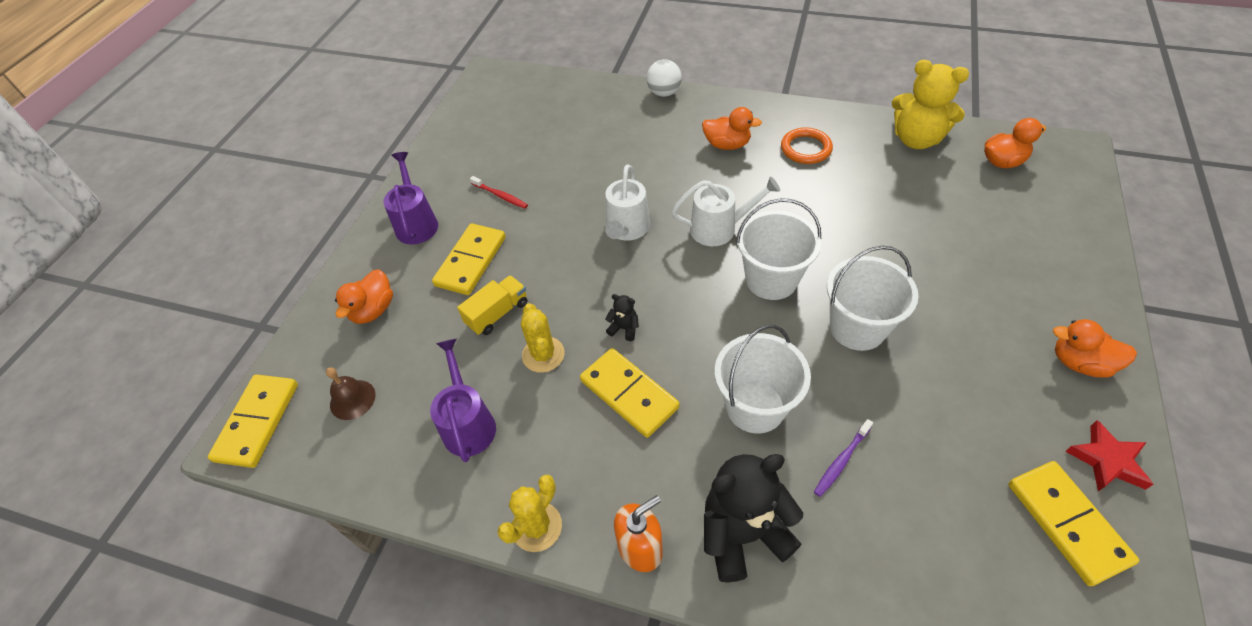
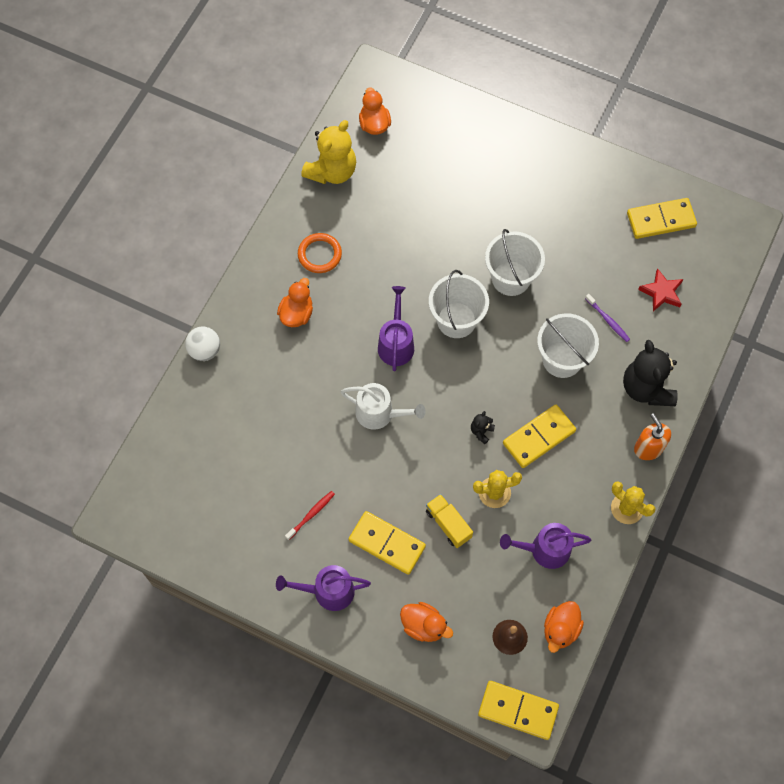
camera: 85 degrees left, 15 degrees up
(719, 228) = (396, 343): white watering can -> purple watering can
(1080, 363) = (562, 164): orange duck -> orange duck (560, 629)
(1107, 460) = (627, 183): red star -> red star (661, 292)

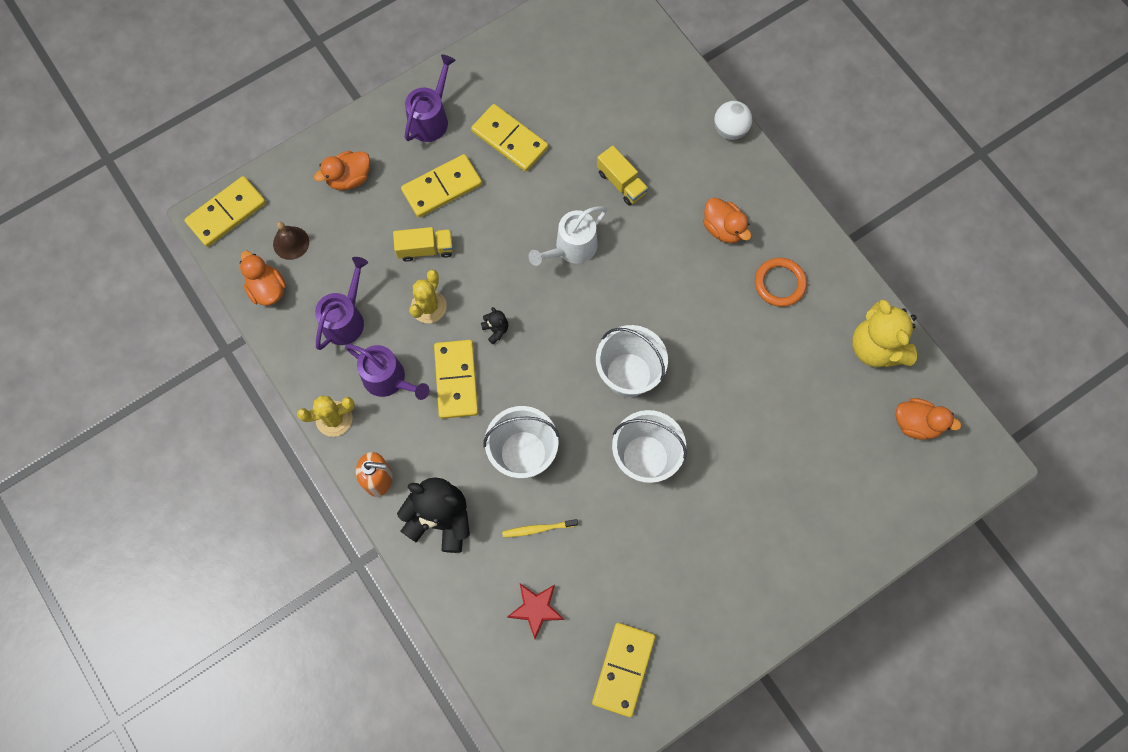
camera: 120 degrees right, 5 degrees up
(300, 407) = (621, 183): none -> yellow truck
(311, 514) = (509, 140): red toothbrush -> yellow domino
(396, 343) = (636, 303): purple watering can -> purple watering can (388, 379)
(608, 320) = (538, 529): purple toothbrush -> yellow toothbrush

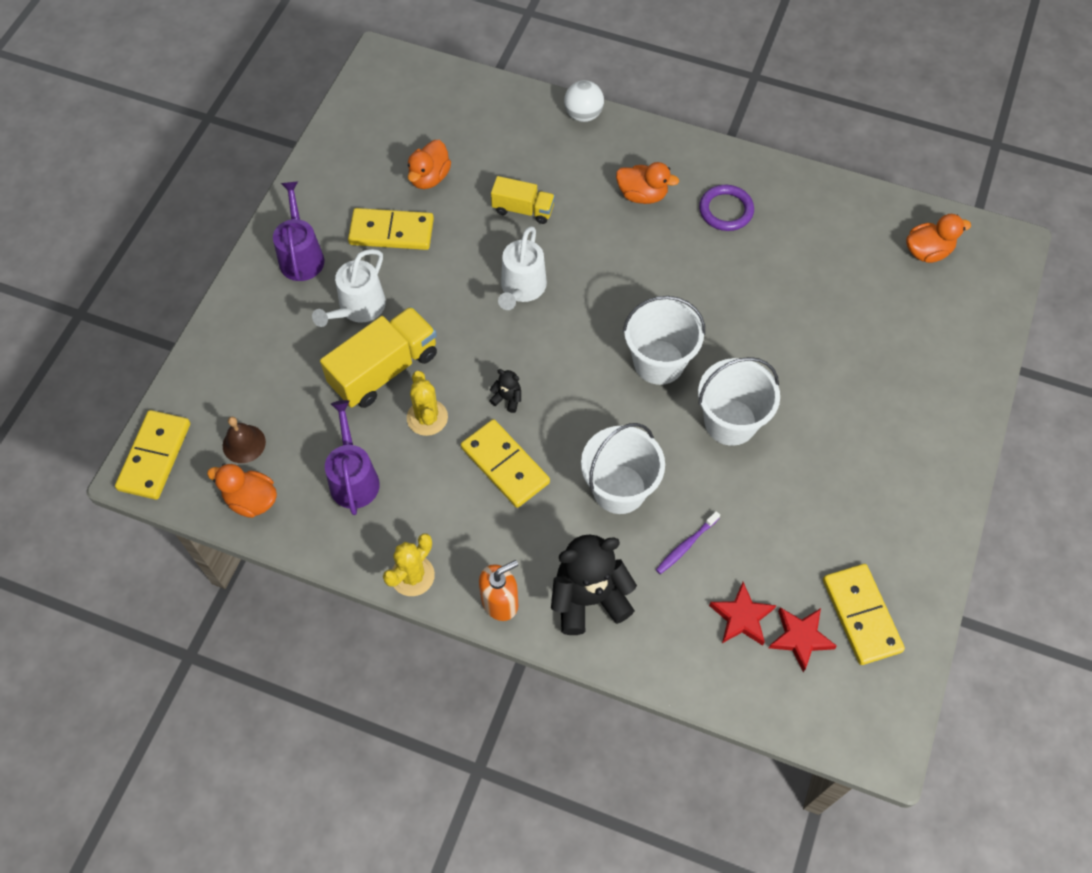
camera: 35 degrees left, 10 degrees down
(349, 178) = (259, 352): orange duck -> orange duck (429, 177)
(388, 379) = (439, 506): purple watering can -> none
(425, 249) = (384, 370): yellow truck -> yellow truck, size x1.72
(442, 187) = (358, 308): yellow domino -> white watering can
(538, 529) = (686, 545): yellow toothbrush -> purple toothbrush
(565, 654) = (800, 638): none -> red star
(779, 283) = (726, 210): orange ring -> purple ring
(876, 347) = (846, 212): yellow teddy bear -> none

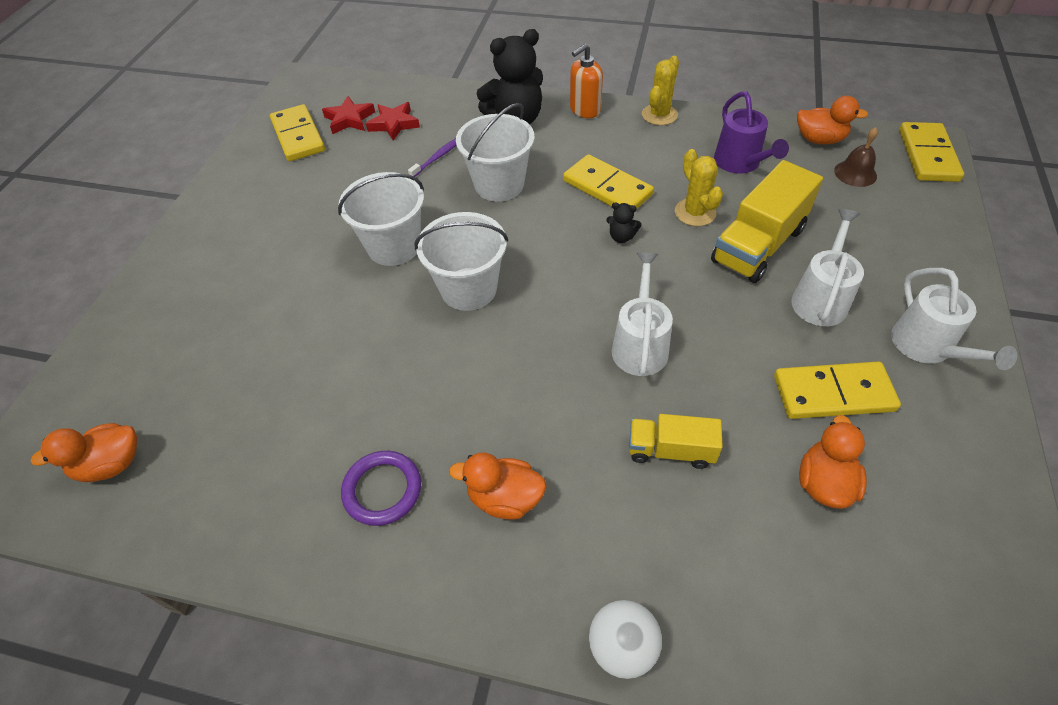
camera: 175 degrees right, 10 degrees down
(301, 256) = (926, 347): purple watering can -> white watering can

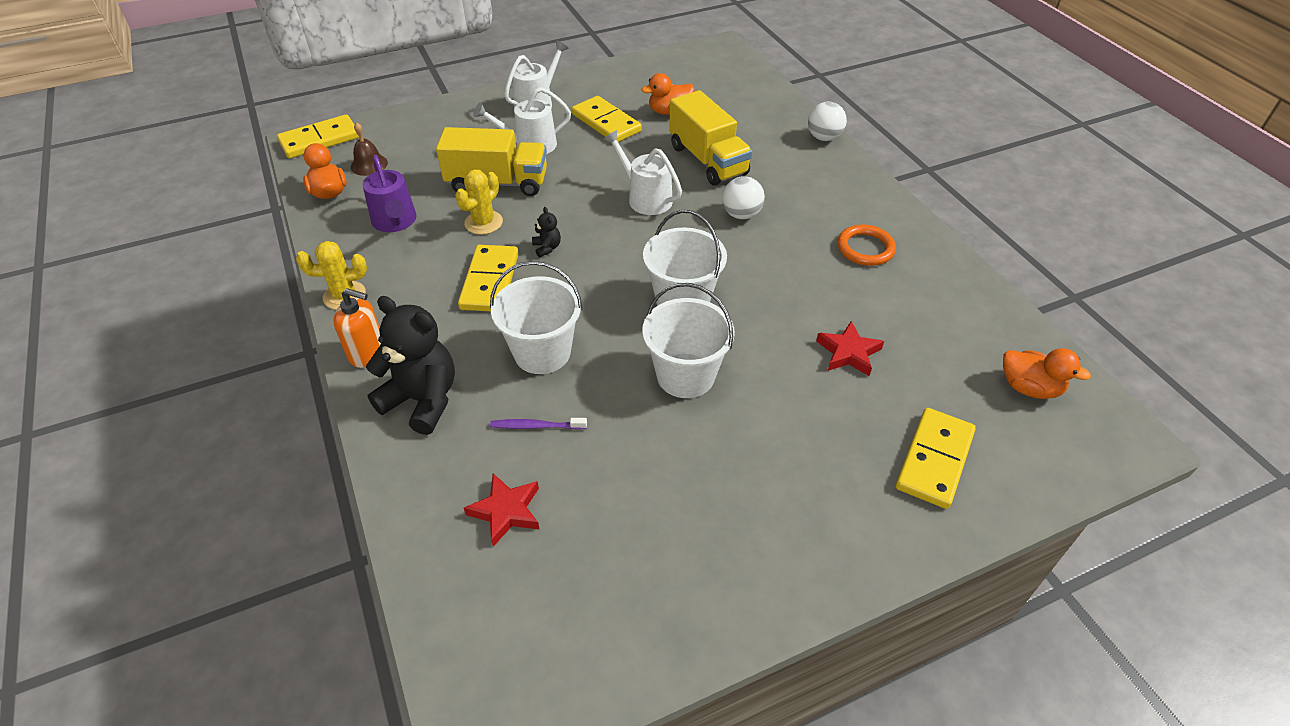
camera: 130 degrees left, 5 degrees down
(298, 136) = (604, 603): yellow domino -> yellow domino (934, 460)
(349, 119) = (529, 571): red star -> red star (848, 353)
(382, 490) = (865, 248): purple ring -> orange ring
(504, 498) = (808, 202): orange duck -> none
(541, 412) = (741, 214): none -> white ball
(640, 345) = (645, 198): white watering can -> white watering can turned 75 degrees clockwise
(670, 450) = (708, 160): yellow truck -> yellow truck, size x1.72
(740, 163) = (395, 222): purple watering can -> purple watering can turned 120 degrees clockwise

